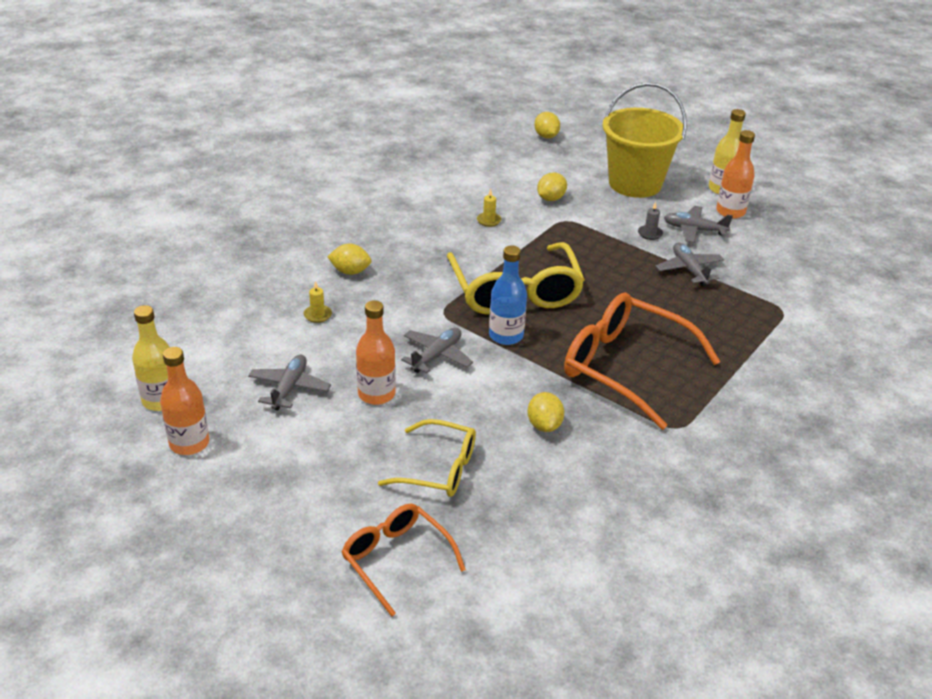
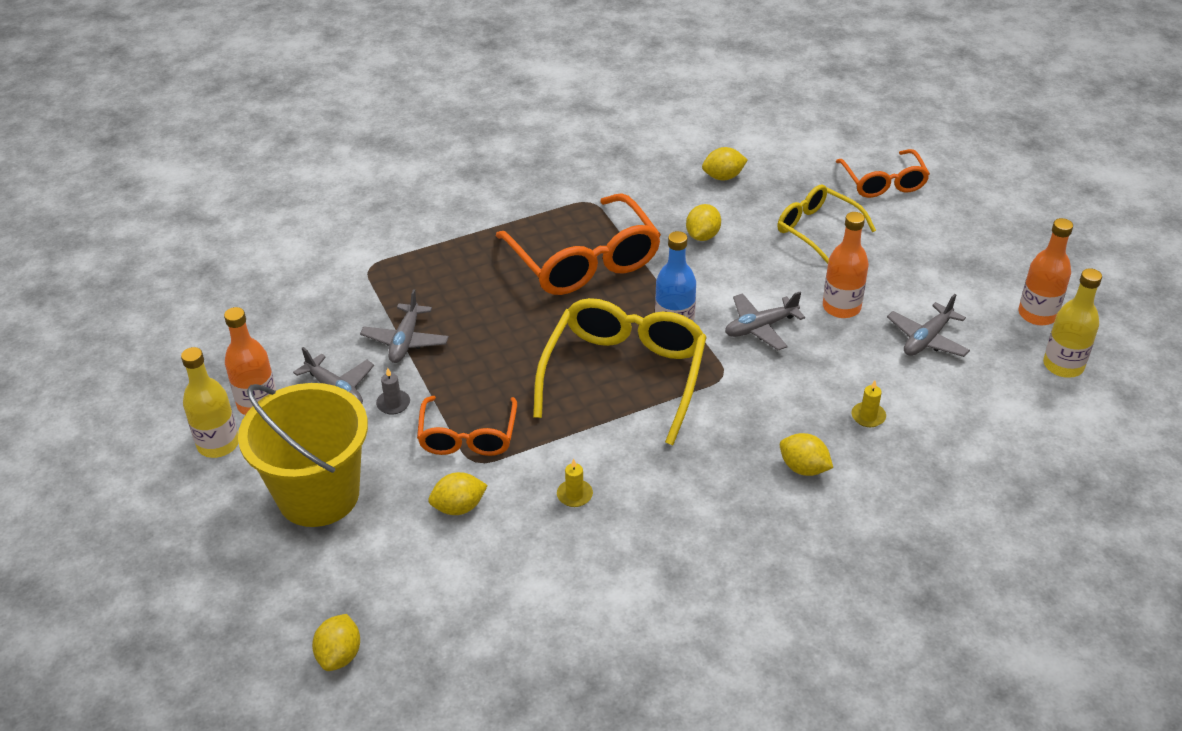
camera: 150 degrees left, 5 degrees up
(575, 504) = (723, 177): none -> yellow lemon
(583, 230) = (468, 436): none -> orange glasses

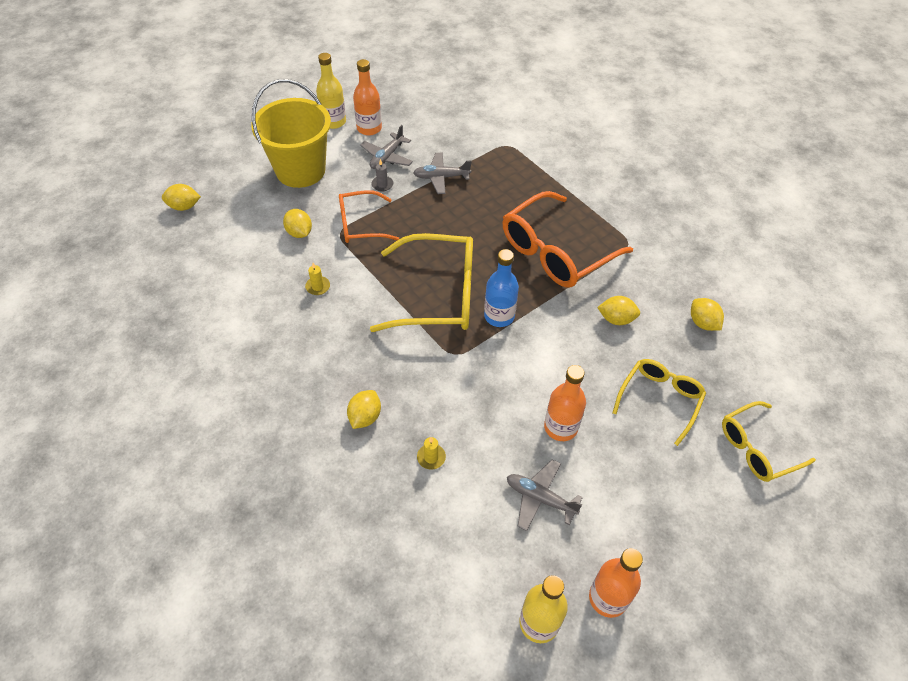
camera: 75 degrees right, 10 degrees up
(760, 327) = (516, 371): grey plane -> none
(883, 182) = (757, 448): orange glasses -> yellow glasses

